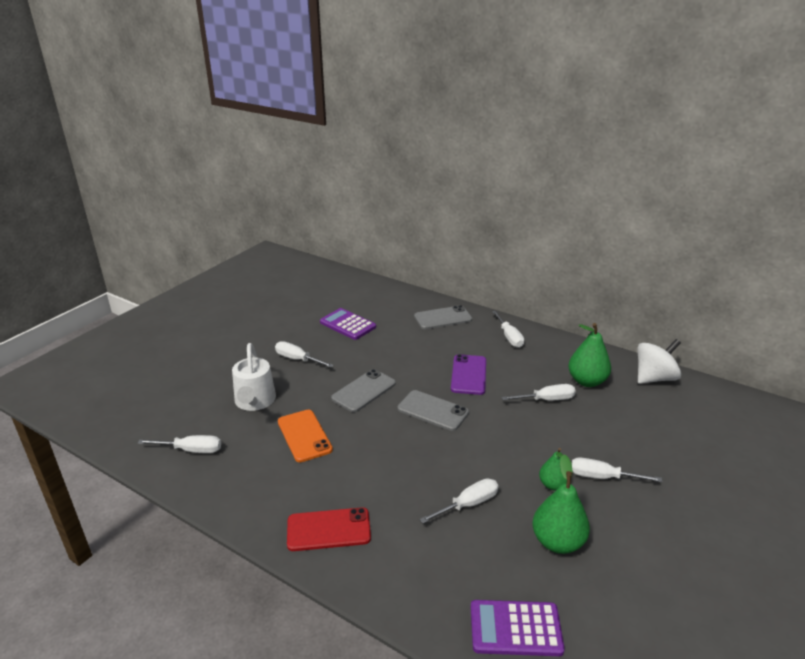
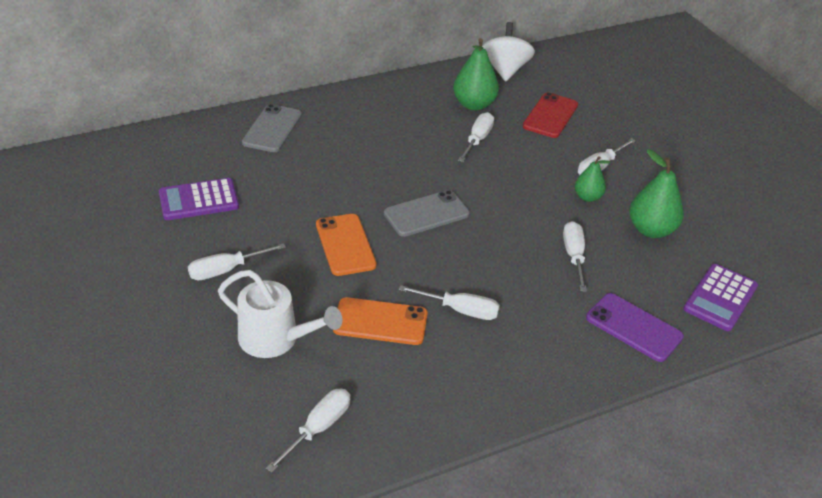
camera: 60 degrees left, 10 degrees up
(328, 529) = (539, 360): red phone -> red phone (550, 116)
(364, 391) = (345, 245): grey phone -> orange phone
(468, 375) = (392, 163): purple phone -> purple phone (633, 327)
(509, 337) = (358, 107): white screwdriver -> white screwdriver (460, 310)

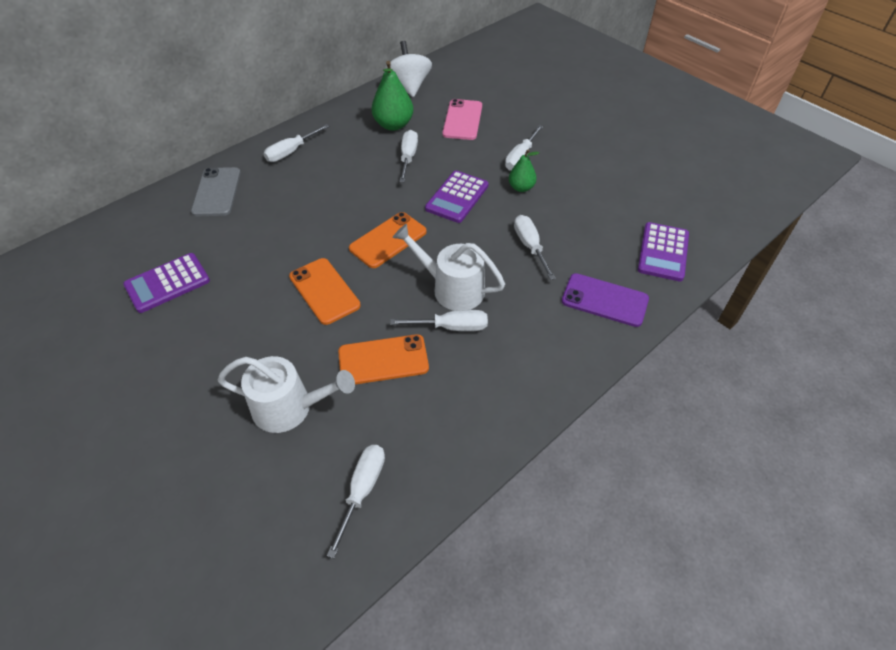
camera: 15 degrees left, 10 degrees up
(226, 270) = (218, 349): white screwdriver -> white screwdriver (291, 152)
(426, 214) = (388, 240): grey phone -> orange phone
(475, 275) = (452, 288): none -> white watering can
(514, 190) = (457, 197): none -> purple calculator
(550, 116) = (462, 120): red phone -> pink phone
(651, 230) = (584, 204): green pear -> none

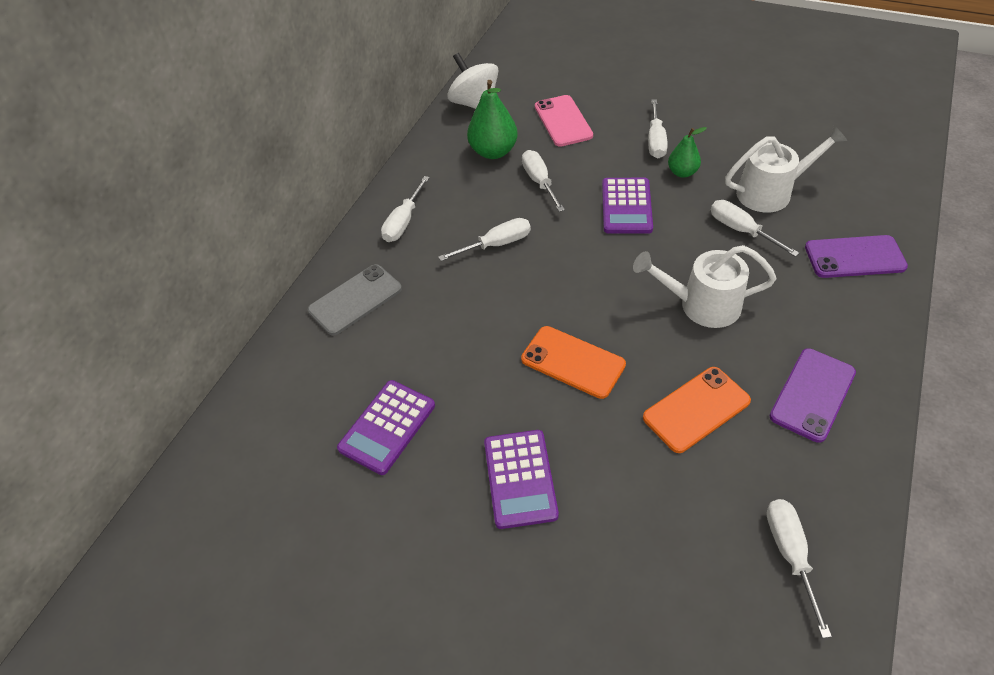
camera: 20 degrees left, 0 degrees up
(216, 192) = (355, 299): grey phone -> grey phone turned 75 degrees clockwise
(290, 408) = (644, 503): white watering can -> white watering can (771, 192)
(388, 240) = (593, 280): orange phone -> none
(451, 327) = (734, 345): white screwdriver -> white screwdriver (496, 244)
(480, 387) = (812, 394): none -> purple phone
(663, 252) = (867, 188): purple calculator -> purple calculator (520, 478)

